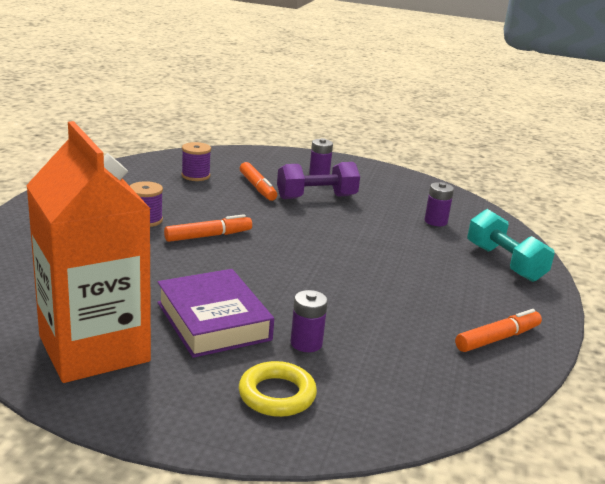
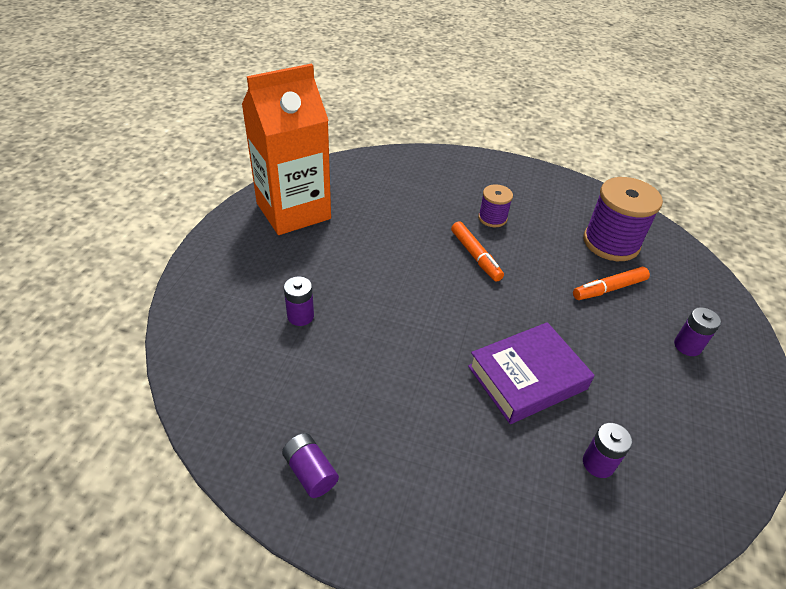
camera: 90 degrees right, 20 degrees up
(195, 176) = (611, 243): purple spool -> purple spool, size x1.88
(213, 321) = (331, 263): purple book -> purple book (527, 377)
(277, 395) = (234, 297): yellow ring -> none
(316, 197) = (610, 339): purple dumbbell -> none
(497, 338) = (310, 472): orange marker -> purple battery
(504, 263) = (496, 529): turquoise dumbbell -> none

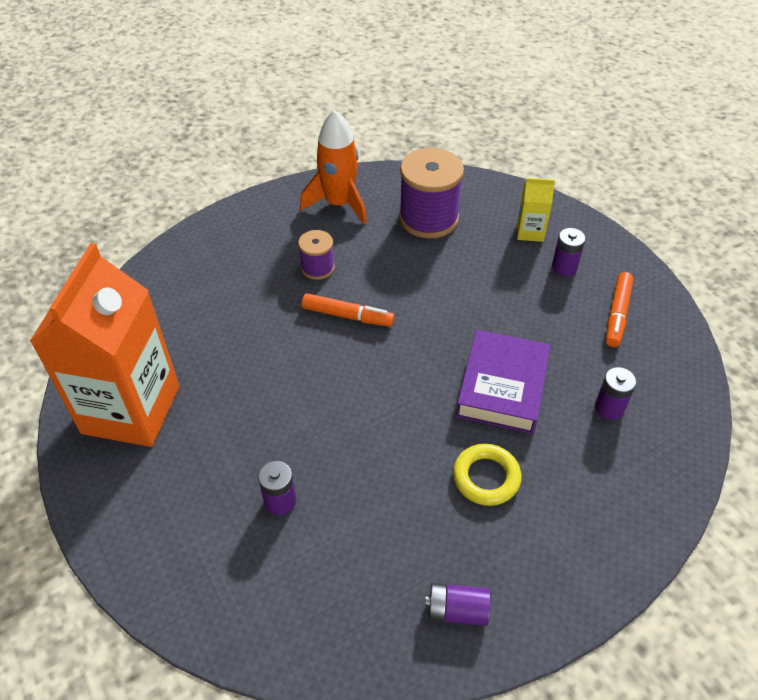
camera: 45 degrees left, 5 degrees up
(438, 418) = (486, 477): none -> yellow ring
(555, 195) = (339, 204): none -> orange rocket
(609, 289) = (471, 262): orange marker -> orange marker (617, 314)
(687, 304) = (530, 232): none -> yellow carton

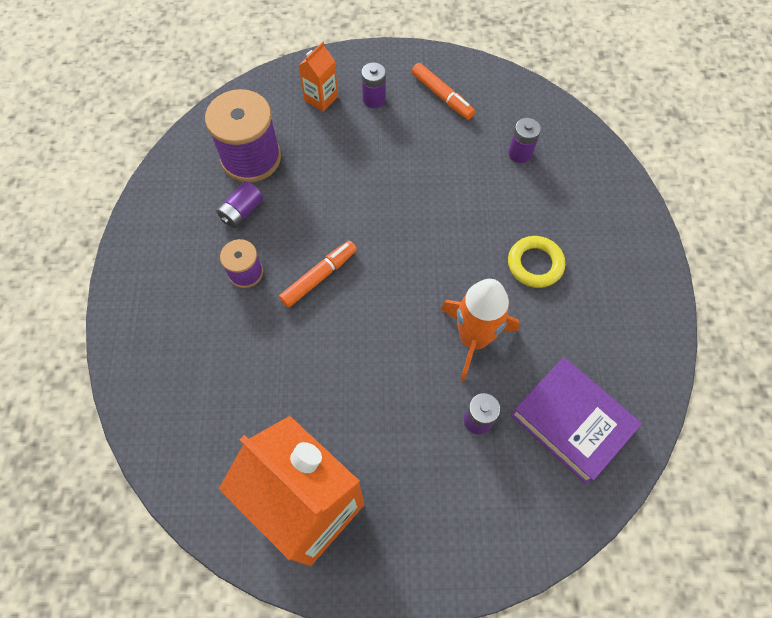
camera: 60 degrees left, 15 degrees up
(339, 204) = (177, 216): orange rocket -> orange rocket (473, 338)
(457, 610) = (629, 342): purple battery -> purple battery (242, 211)
(502, 387) = (462, 208): purple book -> purple book (571, 422)
(530, 232) = (321, 98): yellow carton -> orange carton

